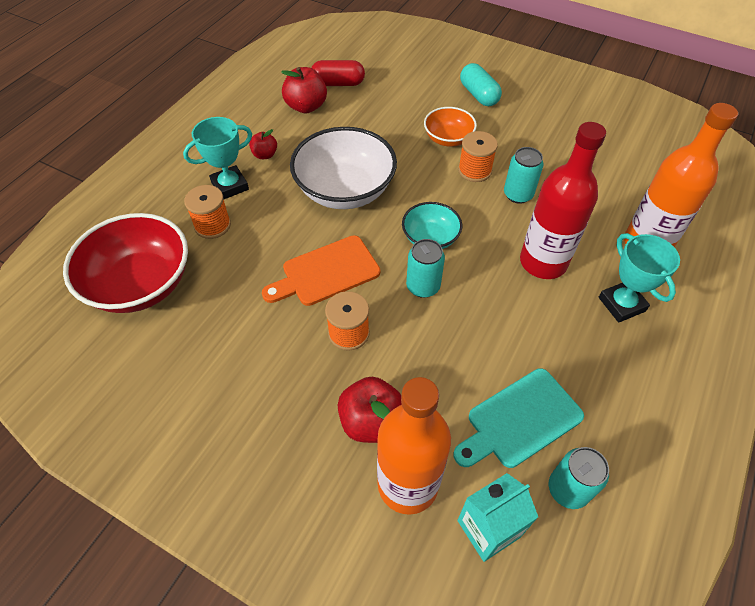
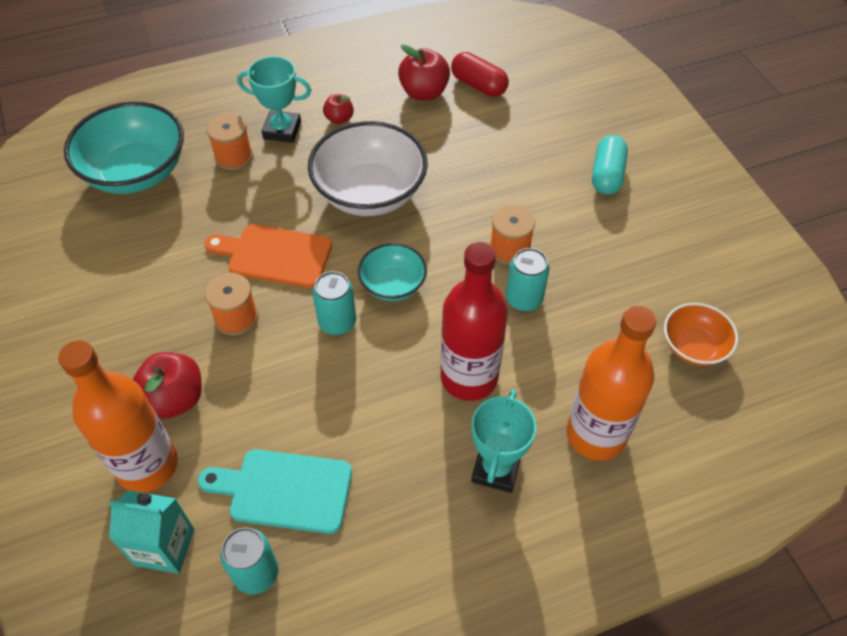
camera: 40 degrees right, 0 degrees up
(141, 284) = (136, 172): red bowl -> turquoise bowl
(448, 139) = (521, 202): orange bowl -> orange bowl (693, 347)

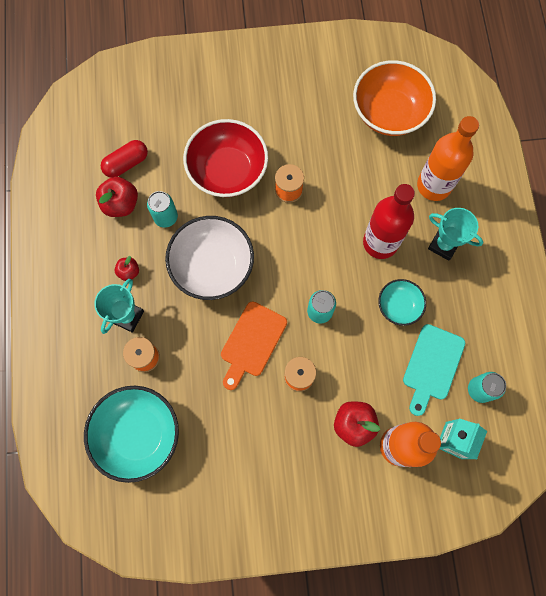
camera: 75 degrees left, 20 degrees up
(393, 285) = (298, 270): turquoise bowl -> turquoise bowl (399, 306)
(510, 179) = (227, 171): none -> red bowl
(524, 299) = (331, 194): turquoise can -> turquoise can (165, 217)
(607, 175) = (243, 110): turquoise capsule -> none
(693, 347) = (389, 112): orange bowl -> orange bowl, size x1.84

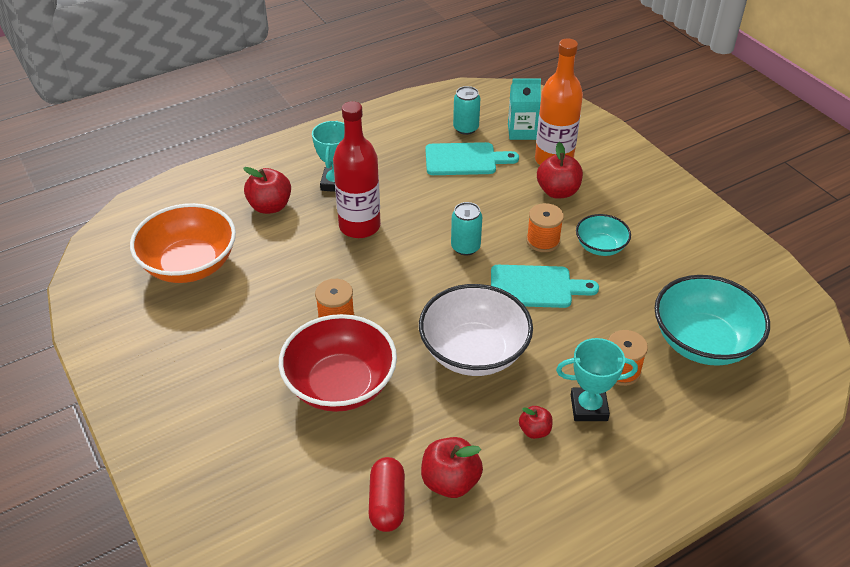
camera: 115 degrees left, 30 degrees down
(126, 164) = (387, 503): red capsule -> red capsule turned 60 degrees clockwise
(165, 217) = (439, 423): turquoise can -> none
(251, 342) = (536, 287): orange cutting board -> turquoise cutting board
(399, 306) = (421, 195): turquoise bowl -> turquoise bowl (600, 247)
(434, 185) = (270, 206): orange bottle -> red apple

